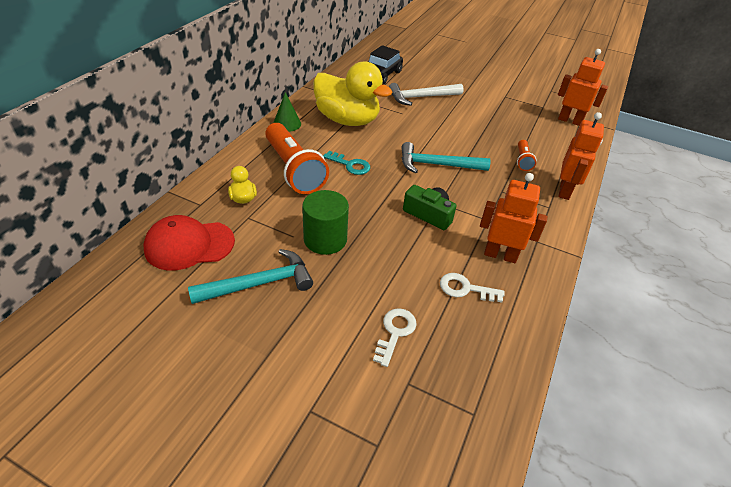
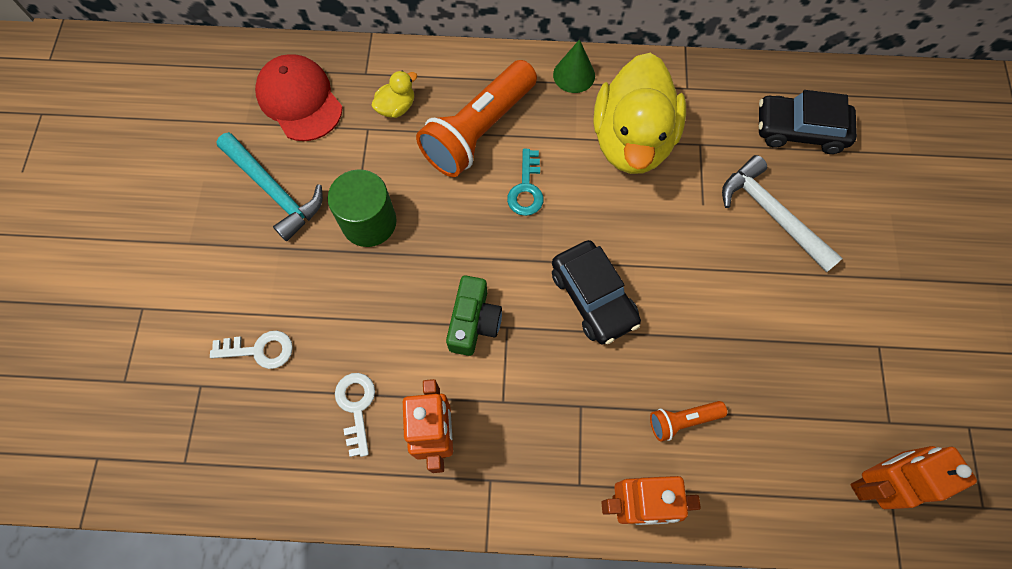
camera: 70 degrees right, 25 degrees up
(437, 165) = (593, 297): turquoise hammer -> black car
(570, 121) = (873, 482): orange robot -> orange robot turned 120 degrees counterclockwise

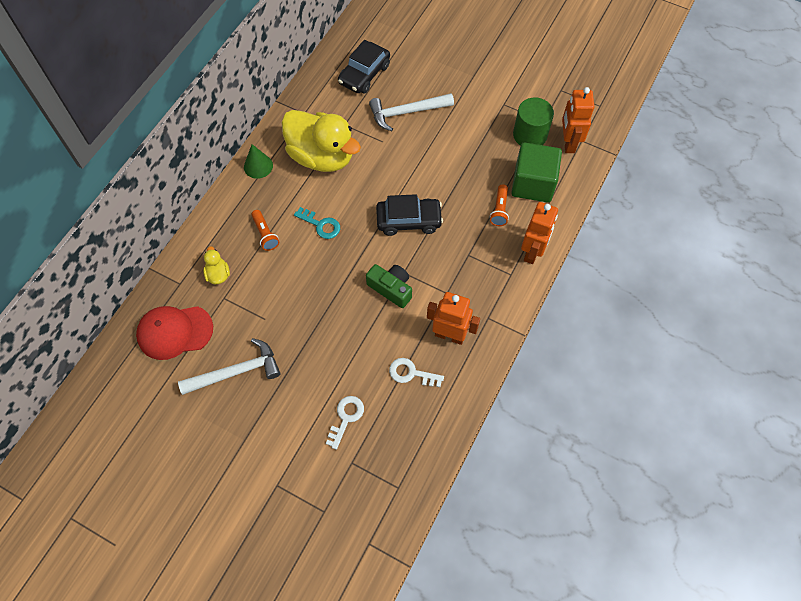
camera: 65 degrees left, 5 degrees down
(274, 191) = (236, 372): turquoise hammer -> white hammer
(369, 222) = (293, 322): green cylinder -> green cylinder (530, 135)
(478, 131) = (265, 234): orange flashlight -> orange flashlight, size x0.46
(759, 454) = (533, 184): none -> green cube

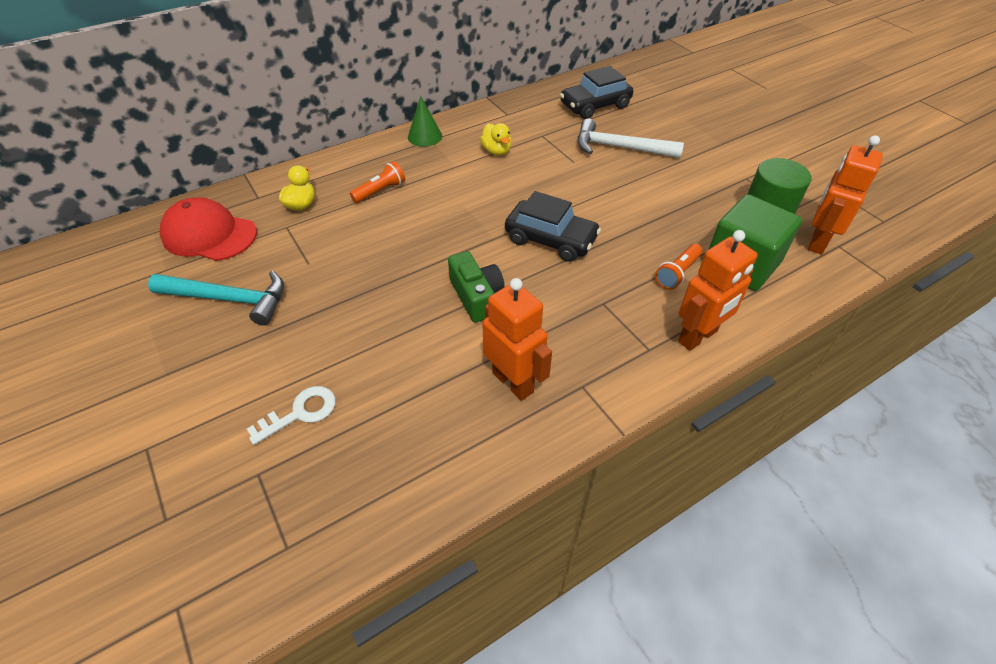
camera: 30 degrees right, 15 degrees down
(236, 372) = (229, 299): white hammer -> turquoise hammer
(265, 234) = (380, 191): orange flashlight -> orange flashlight turned 135 degrees counterclockwise
(321, 225) = (446, 205): turquoise key -> none
(322, 156) = (496, 151): yellow duck -> yellow duck, size x0.41
(411, 373) = (426, 402): white key -> none

